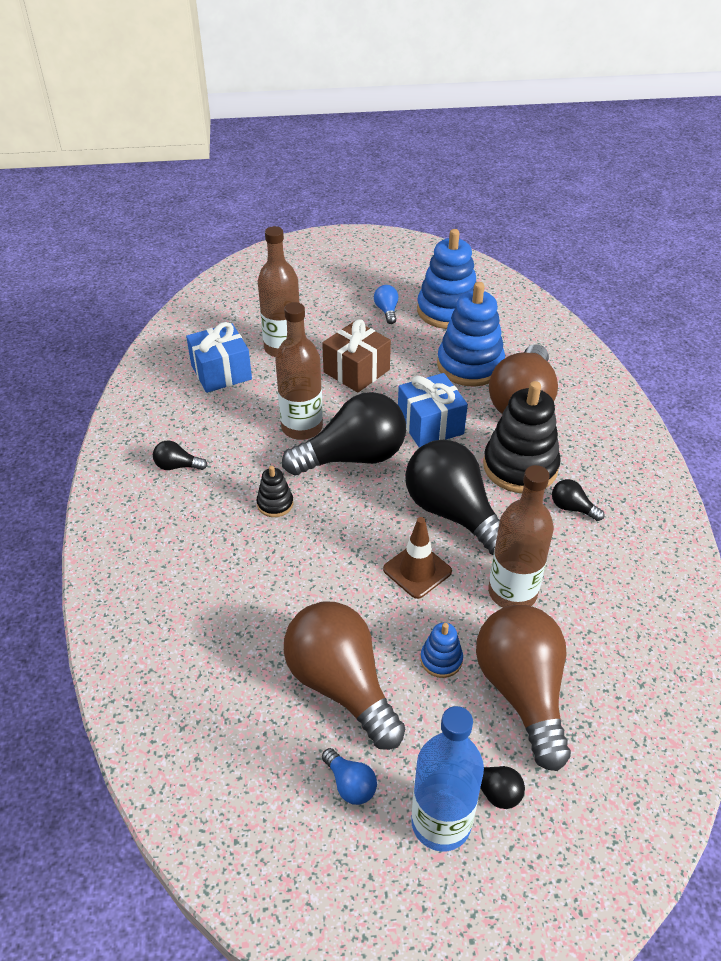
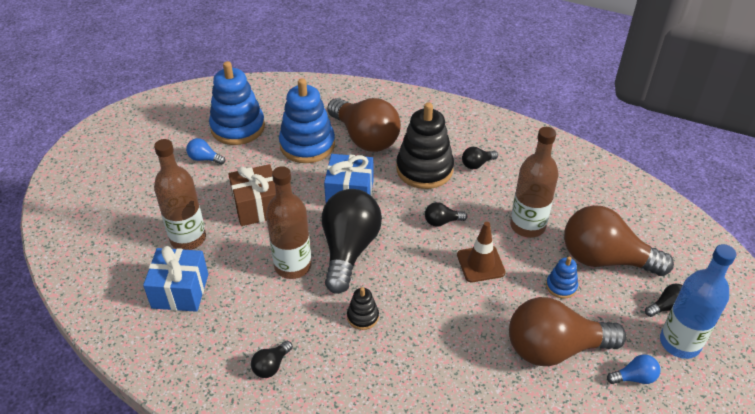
camera: 60 degrees left, 0 degrees up
(453, 513) = (442, 221): black light bulb -> black light bulb, size x0.42

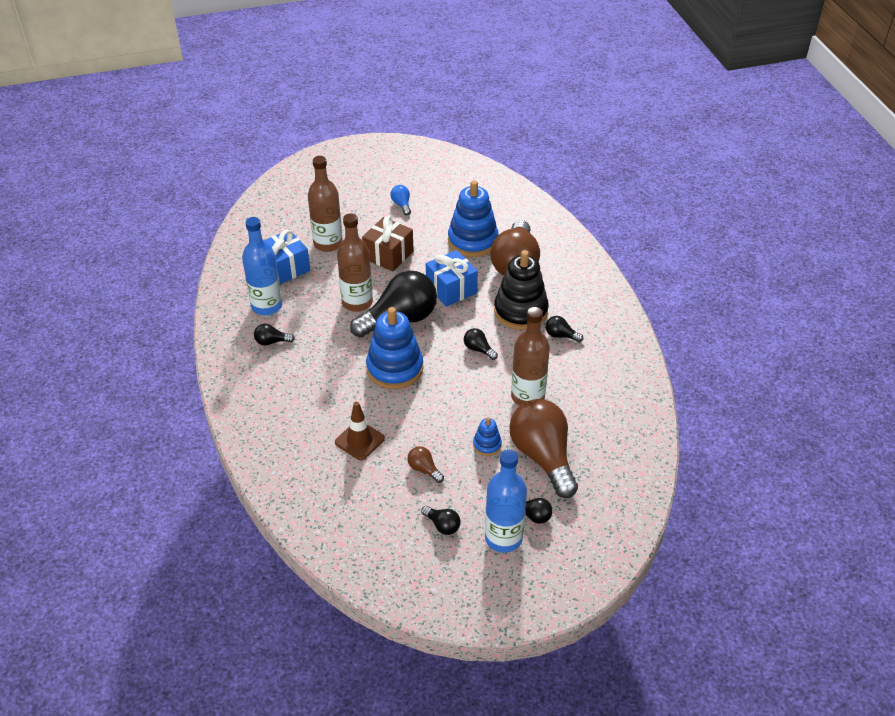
camera: 50 degrees right, 0 degrees up
(216, 339) = (267, 306): none -> blue bottle
(238, 127) = (448, 199): blue stacking toy -> blue stacking toy (395, 368)
(363, 317) = (351, 359): black stacking toy -> none
(480, 264) = (460, 391): brown traffic cone -> brown traffic cone (359, 440)
(554, 348) = (424, 469): brown light bulb -> brown light bulb, size x0.42
(634, 377) = (442, 525): blue light bulb -> black light bulb

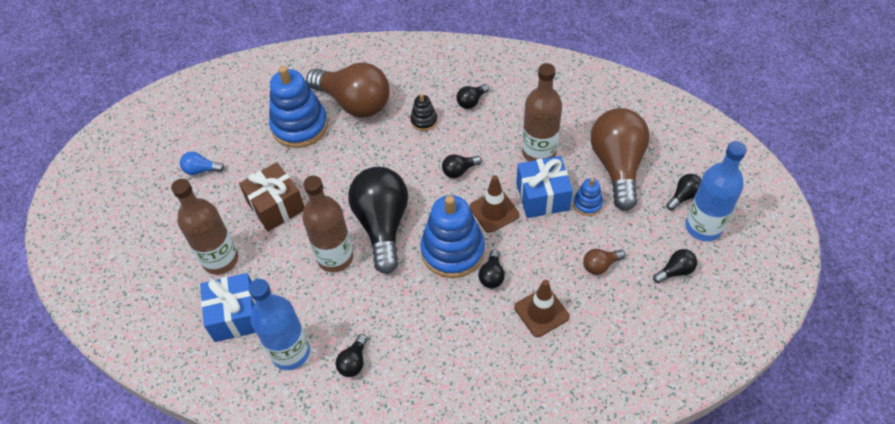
camera: 65 degrees left, 10 degrees up
(381, 399) = (492, 275): none -> black light bulb
(447, 383) = (494, 211): none -> brown traffic cone
(451, 289) = (361, 166): blue gift -> blue gift (542, 197)
(520, 311) = (424, 121): black stacking toy -> black stacking toy, size x0.47
(543, 457) = (617, 166): brown light bulb -> brown light bulb turned 90 degrees clockwise

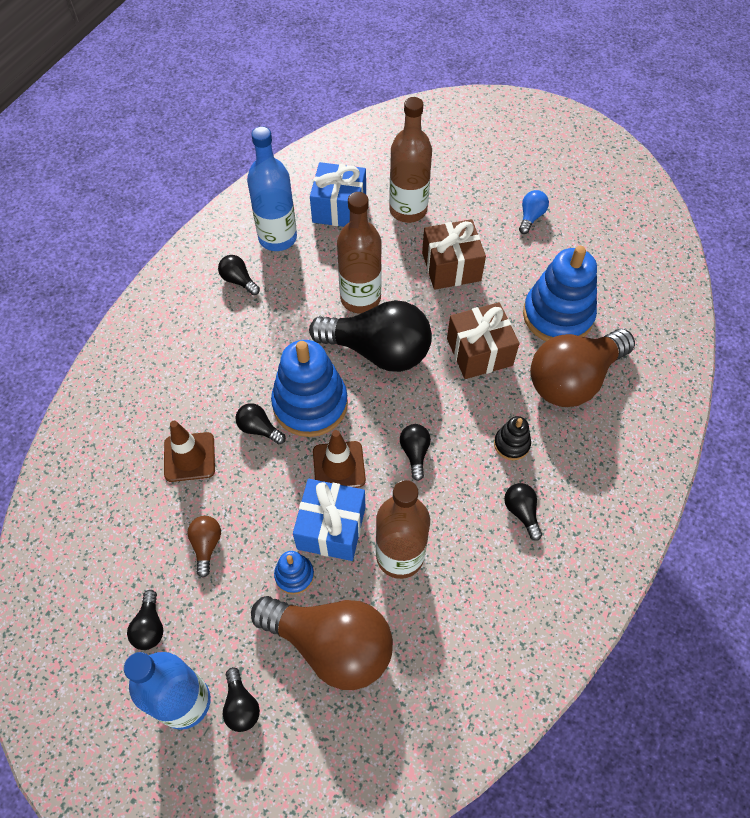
camera: 110 degrees right, 5 degrees up
(354, 161) = (479, 352): none -> brown gift

